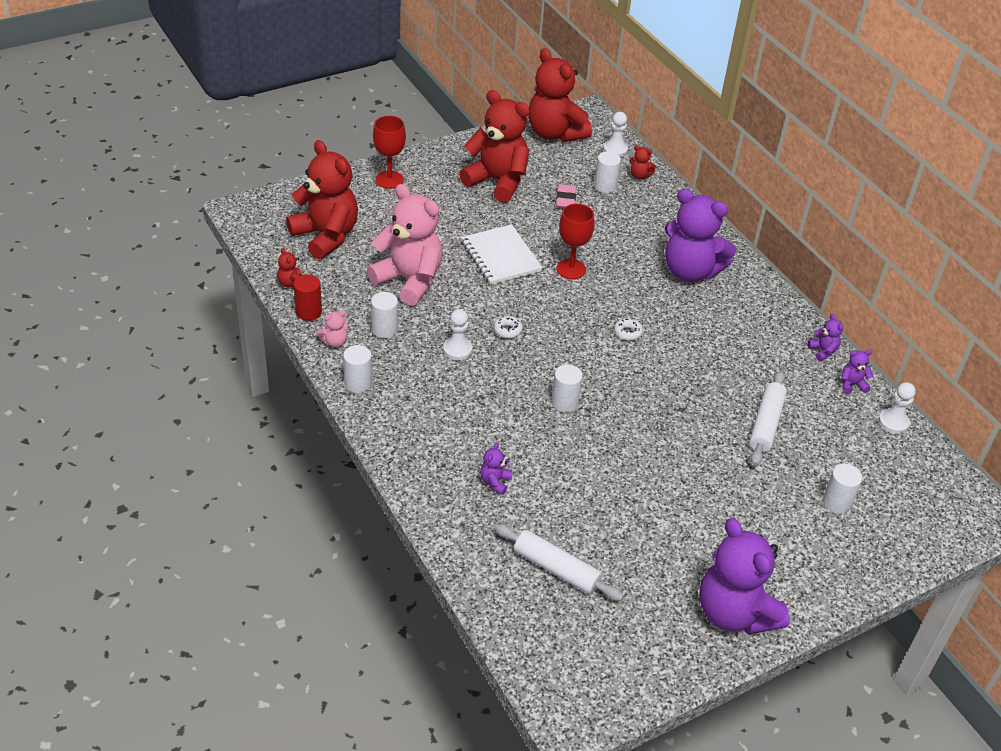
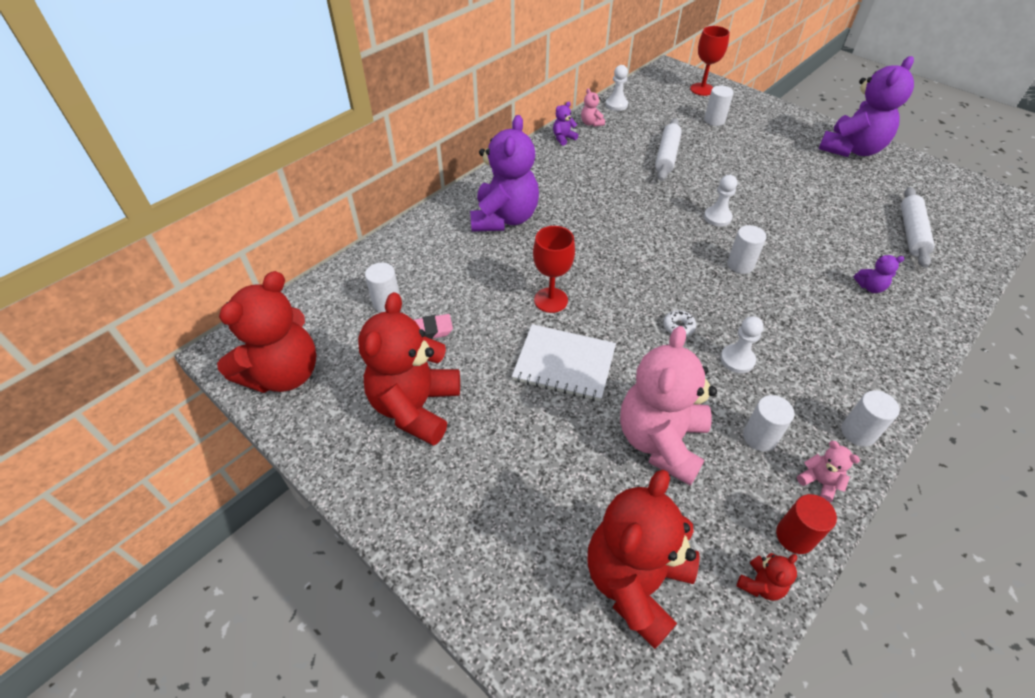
camera: 105 degrees left, 5 degrees up
(389, 180) = (462, 544): red goblet -> red goblet (702, 89)
(500, 256) = (564, 364): white notebook -> white notebook turned 60 degrees clockwise
(615, 149) = (307, 309): white pawn -> white pawn (717, 217)
(627, 332) = (618, 243): white donut -> none
(639, 176) = (356, 279): red teddy bear -> none
(766, 424) = (667, 156): white rolling pin -> white rolling pin turned 75 degrees counterclockwise
(852, 384) = (591, 123): purple teddy bear -> pink teddy bear

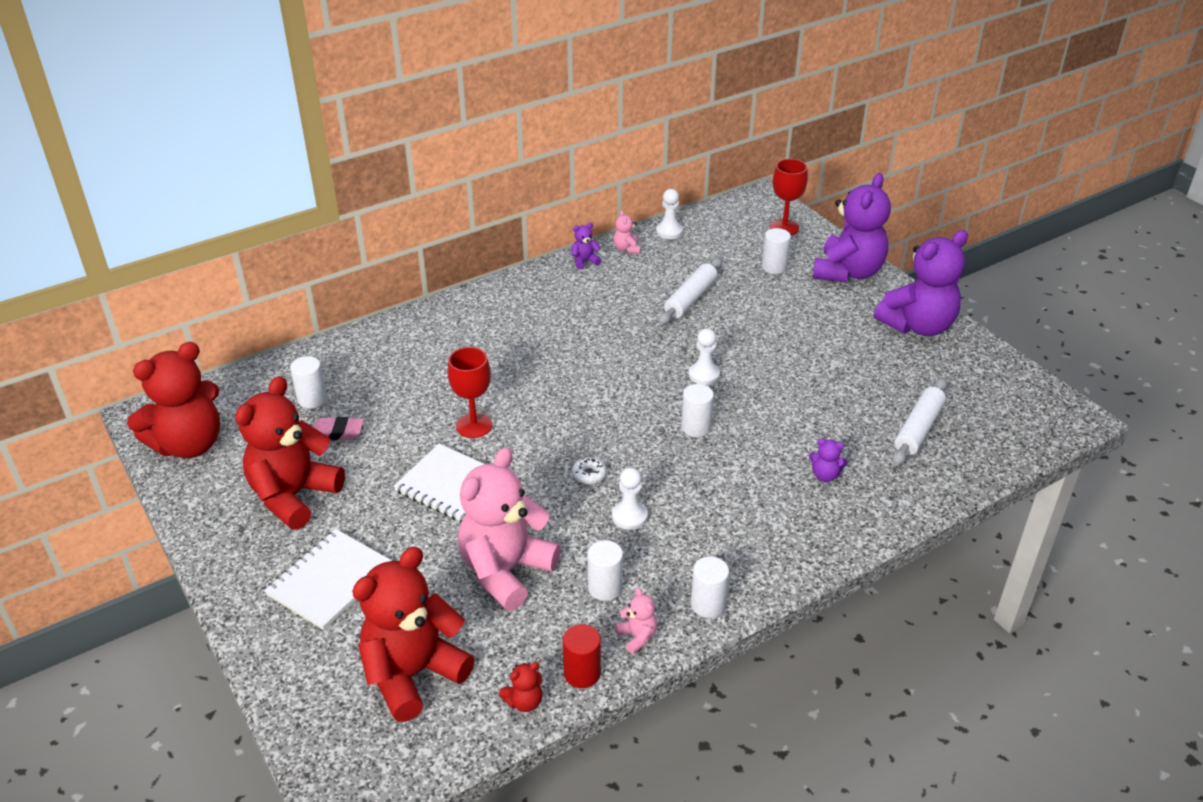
camera: 15 degrees right, 10 degrees down
(497, 493) = (330, 580): none -> white notebook
(504, 218) = (471, 337): purple teddy bear -> purple teddy bear (848, 272)

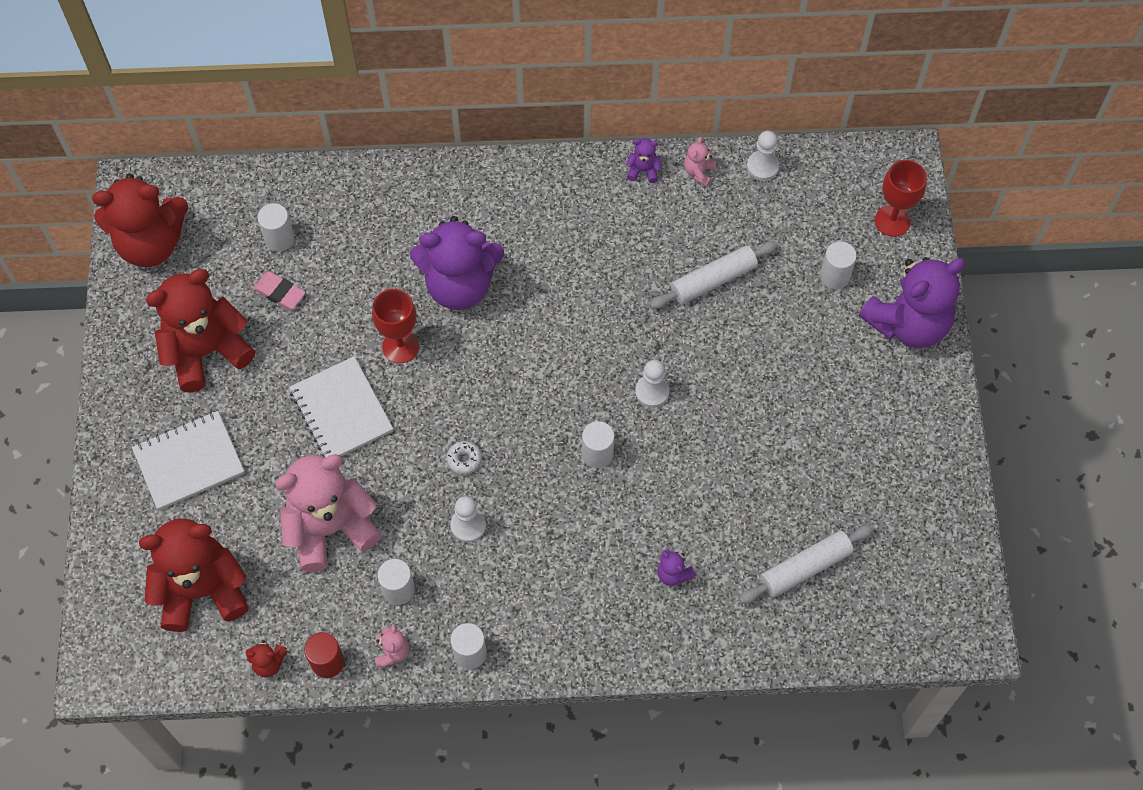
camera: 30 degrees right, 25 degrees up
(918, 326) = (918, 437): purple teddy bear -> purple teddy bear (459, 285)

